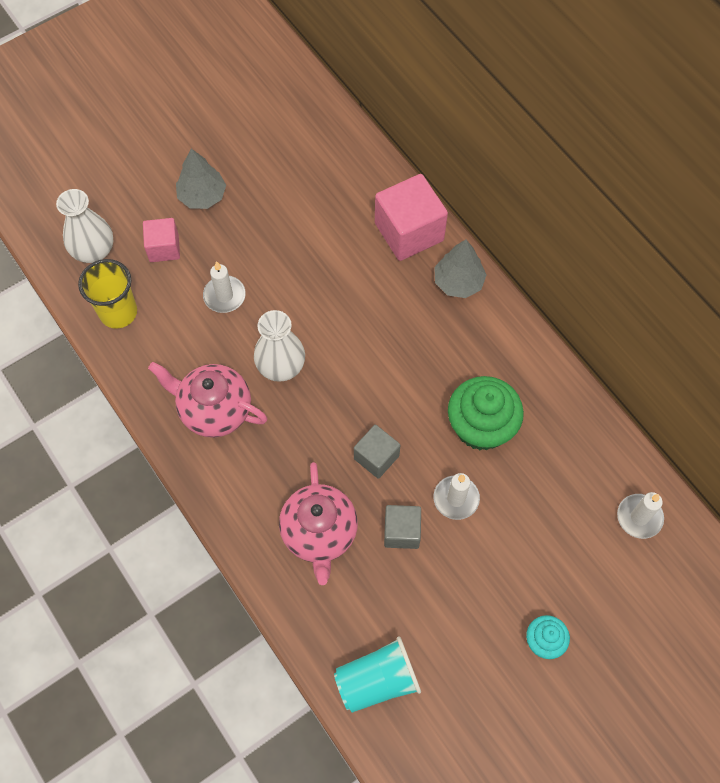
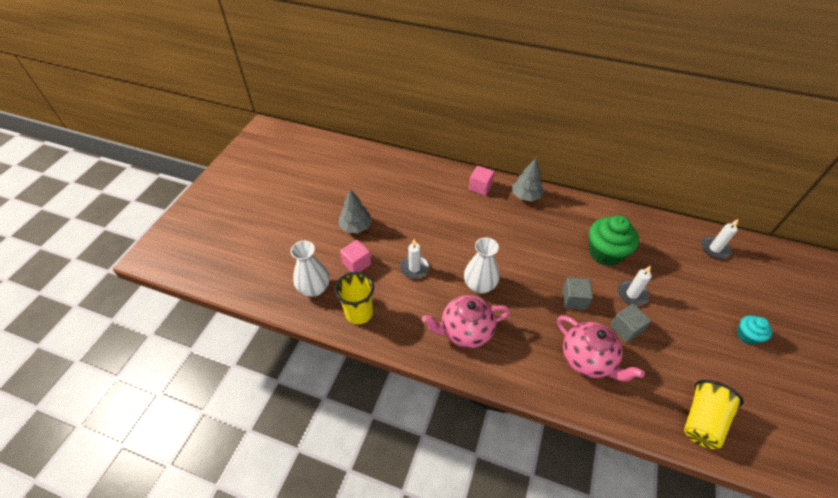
camera: 35 degrees left, 15 degrees down
(377, 680) = (702, 420): turquoise cup -> yellow cup
(409, 232) = (480, 187): pink cube -> pink cube, size x0.58

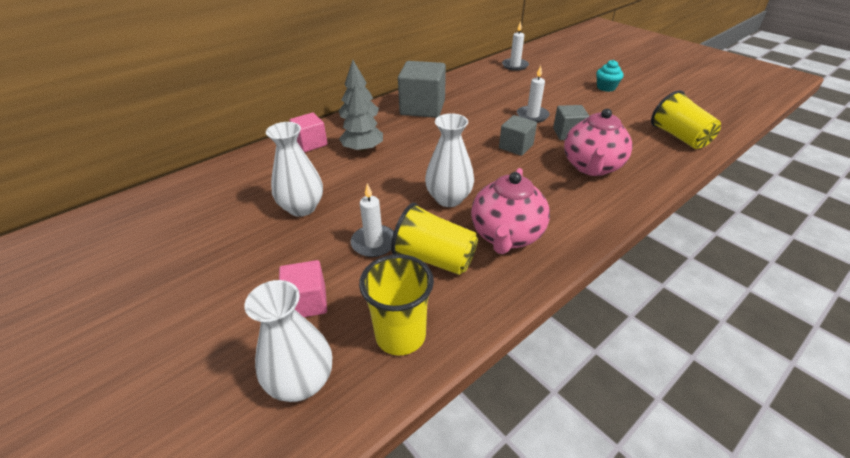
camera: 60 degrees left, 10 degrees down
(356, 227) = (236, 276): grey tree -> grey tree (362, 149)
(419, 220) = (302, 208): none -> white vase
(421, 302) = (434, 258): none -> yellow cup
(576, 220) = (422, 108): none -> grey cube
(588, 360) = (591, 167): pink teapot -> pink teapot turned 120 degrees clockwise
(605, 253) = (475, 109): green cupcake -> none

